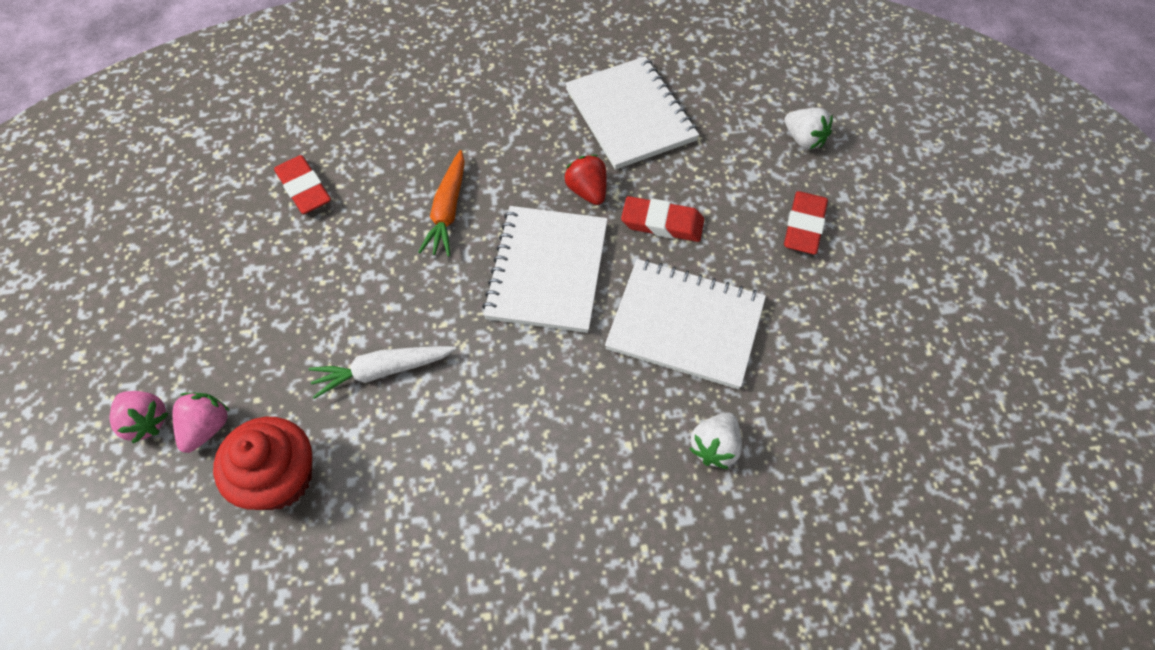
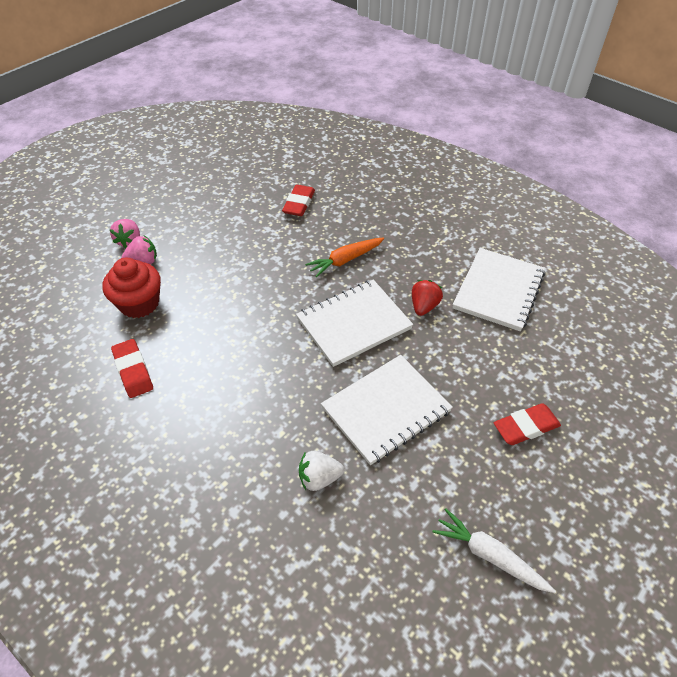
camera: 50 degrees right, 10 degrees down
(382, 371) = (228, 300): white carrot -> white carrot (489, 555)
(662, 223) = (442, 353): red eraser -> red eraser (133, 371)
(685, 325) = (386, 410): white notebook -> white notebook turned 75 degrees clockwise
(804, 139) = (592, 385): white strawberry -> none

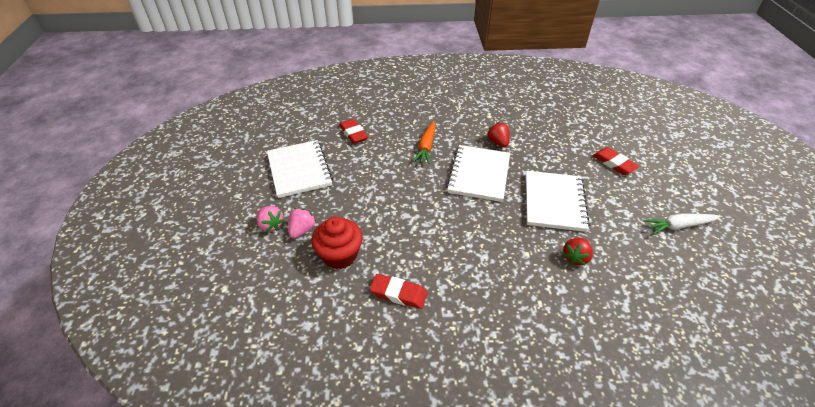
camera: 45 degrees left, 5 degrees down
(319, 478) = (575, 257): white strawberry -> red strawberry
(498, 290) = (518, 113): white notebook -> white notebook (299, 170)
(526, 427) = (614, 163): red eraser -> red eraser turned 60 degrees counterclockwise

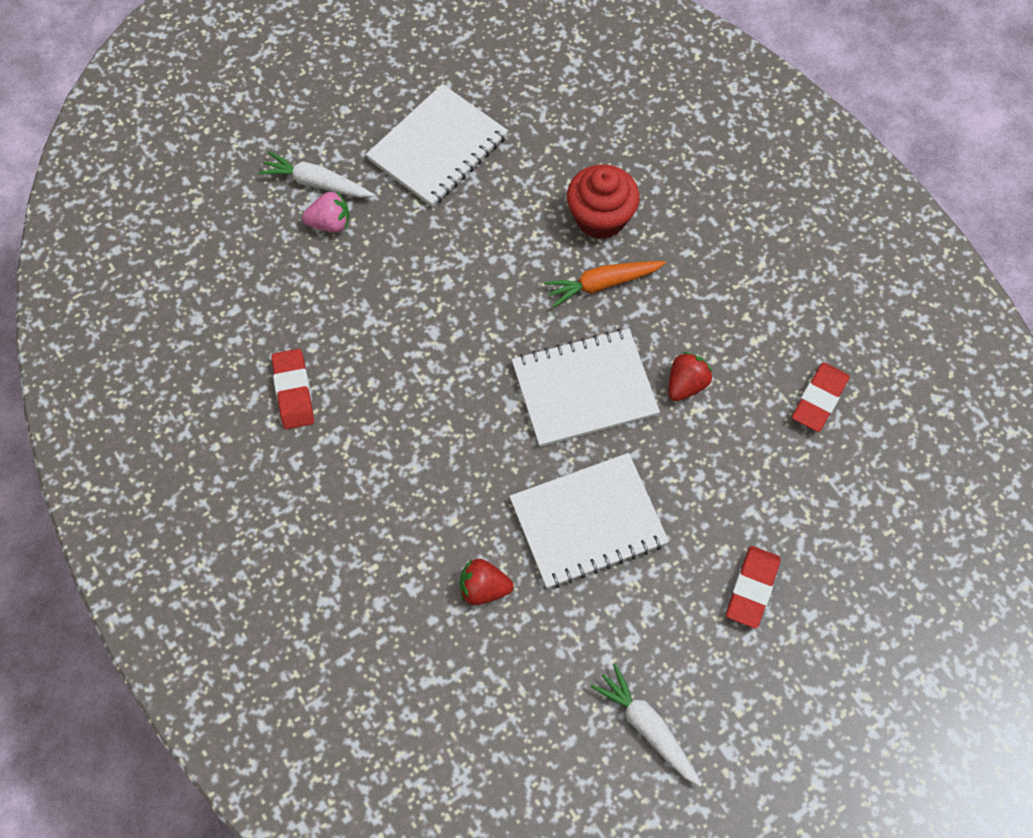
camera: 60 degrees right, 20 degrees up
(271, 225) = (316, 183): pink strawberry -> white carrot
(339, 255) = (315, 291): red cupcake -> red cupcake (600, 218)
(353, 133) = (564, 168): red eraser -> red eraser (819, 399)

